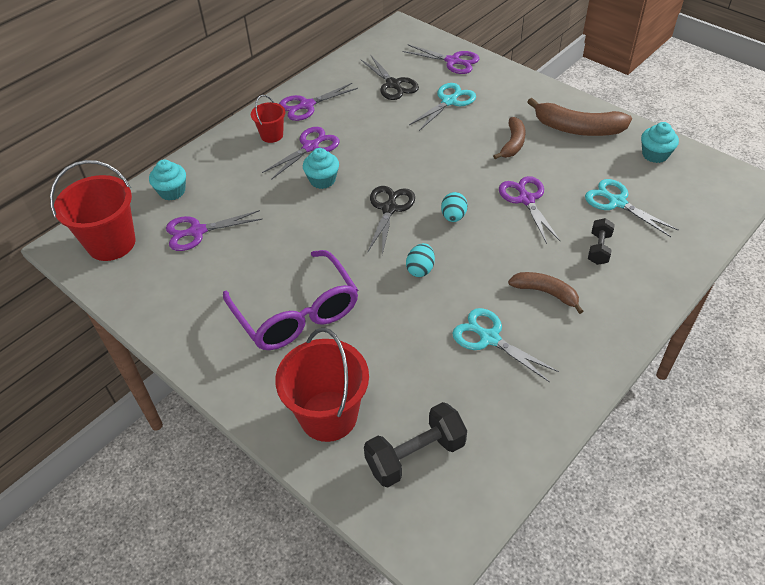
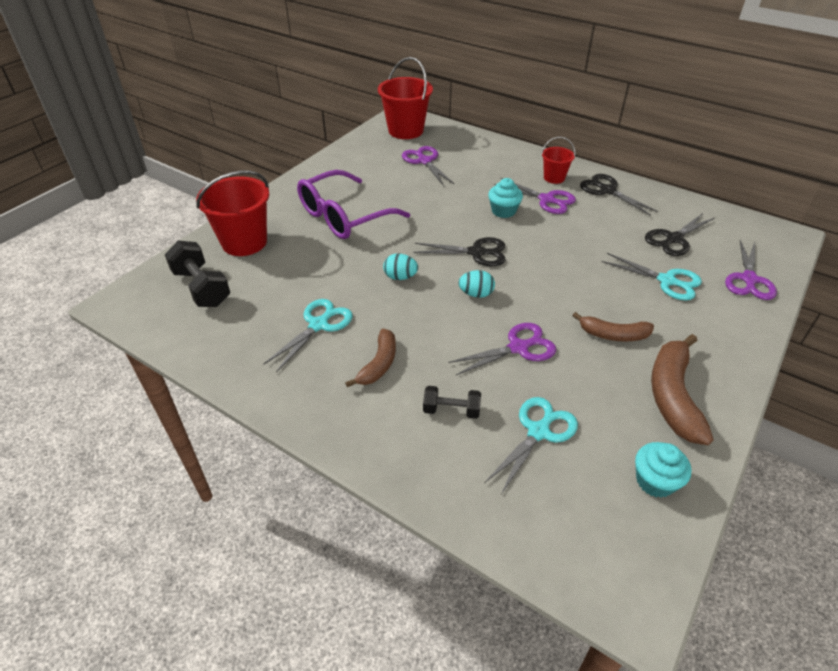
camera: 80 degrees right, 5 degrees down
(172, 191) = (466, 144): turquoise cupcake -> none
(307, 105) = (607, 190): purple scissors -> black scissors

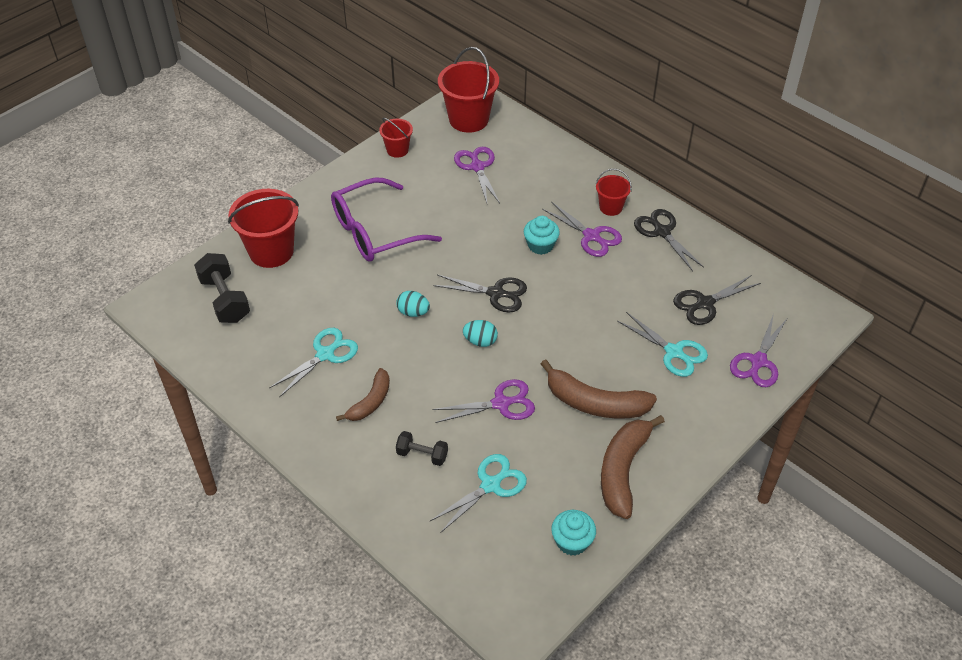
camera: 10 degrees right, 5 degrees up
(348, 156) = (397, 150): none -> red bucket
(613, 335) = (595, 403): brown banana -> brown banana, size x1.61

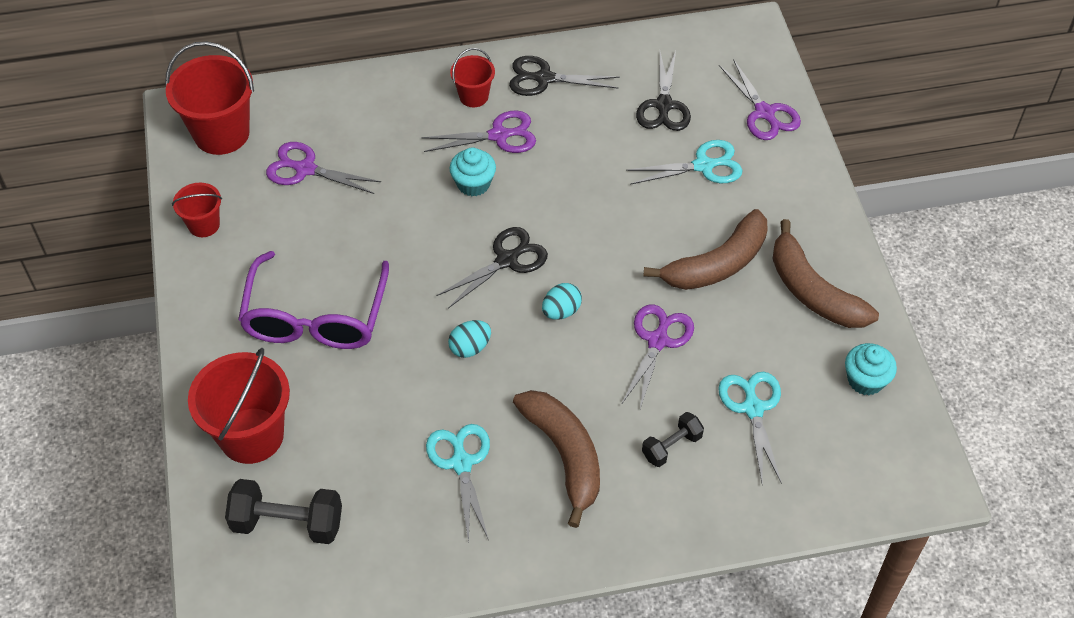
camera: 55 degrees left, 5 degrees up
(370, 402) = (564, 455): brown banana -> brown banana, size x1.61

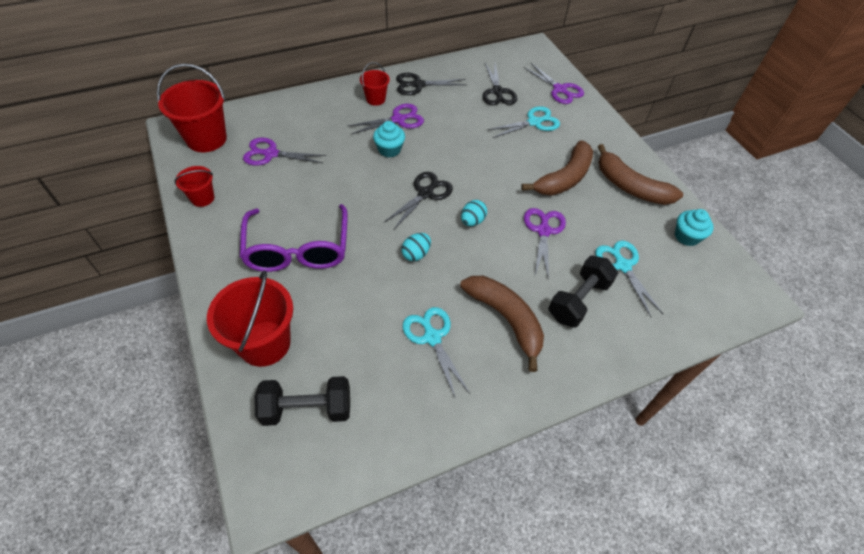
camera: 15 degrees left, 0 degrees up
(671, 446) = (578, 300): black dumbbell -> black dumbbell, size x1.68

